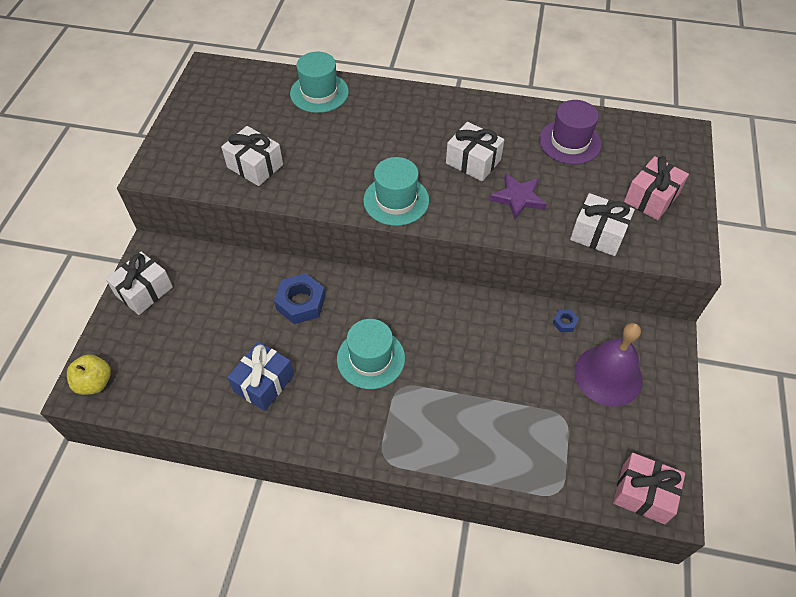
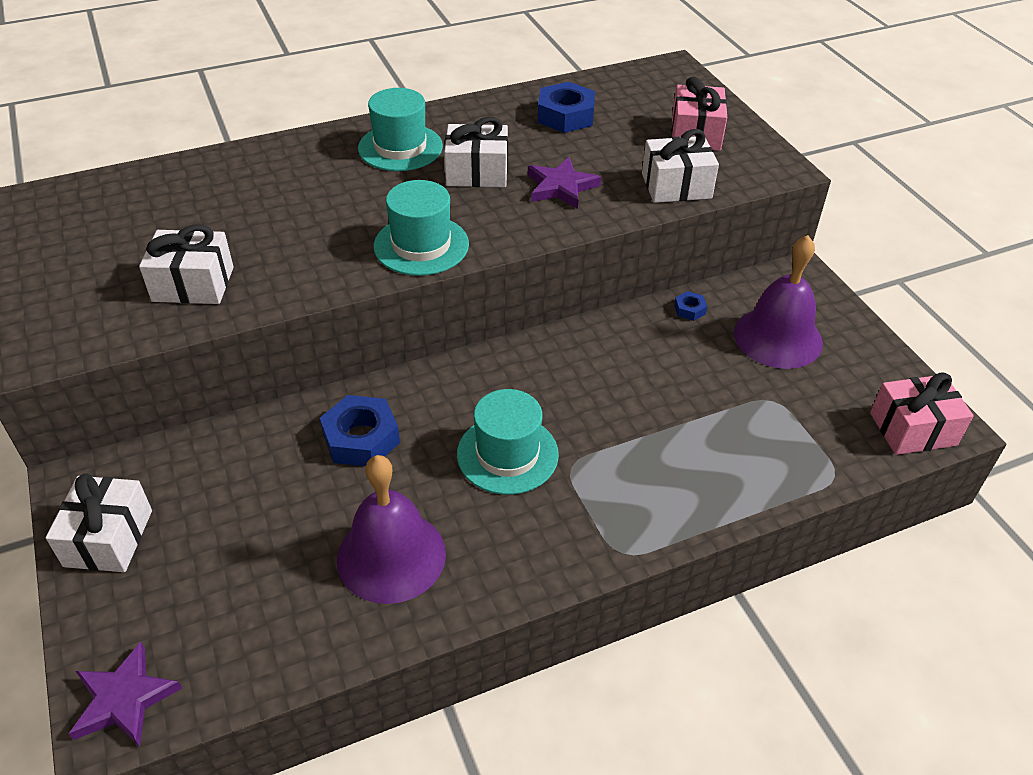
camera: 35 degrees left, 10 degrees down
(95, 383) = (124, 699): yellow apple -> purple star
(264, 383) = (391, 556): blue gift -> purple bell
(319, 93) = (213, 174): turquoise hat -> turquoise hat (400, 147)
(569, 142) = (565, 116): purple hat -> blue nut

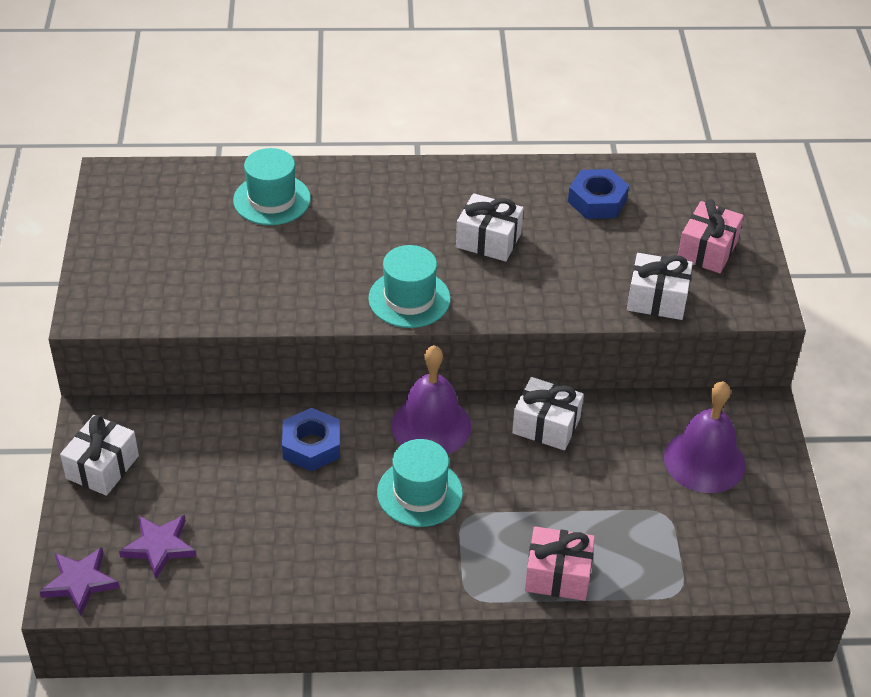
camera: 20 degrees right, 0 degrees up
(193, 284) = (219, 286): white gift -> white gift (546, 425)
(391, 556) = (296, 543): purple bell -> purple bell (431, 425)
(400, 147) = (434, 198): turquoise hat -> turquoise hat (272, 199)
(561, 187) = (554, 273): purple star -> purple star (159, 547)
(689, 309) = (639, 413): blue nut -> none
(913, 429) = (773, 575): pink gift -> pink gift (558, 575)

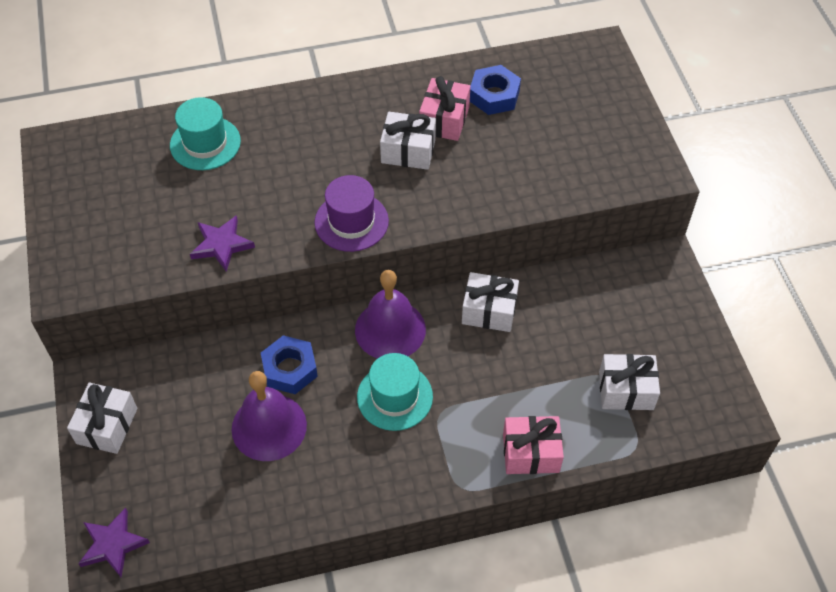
camera: 10 degrees left, 10 degrees up
(159, 547) = (176, 495): purple star -> purple star (222, 245)
(409, 299) = (351, 222): turquoise hat -> purple hat
(657, 299) = (567, 184): white gift -> white gift (626, 390)
(704, 461) = (630, 319): purple bell -> purple bell (269, 427)
(707, 250) = (599, 128): pink gift -> pink gift (444, 120)

